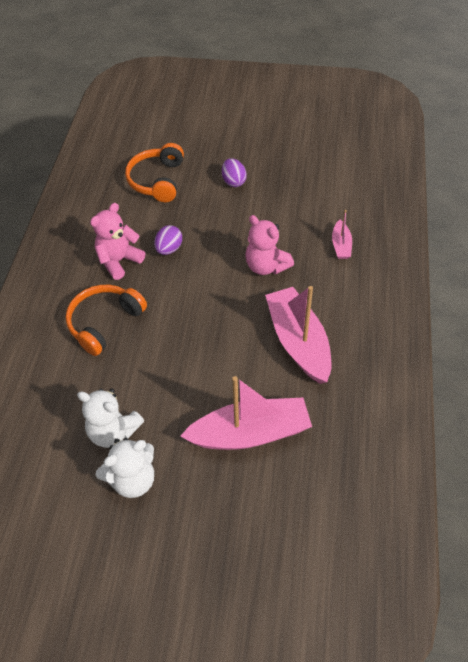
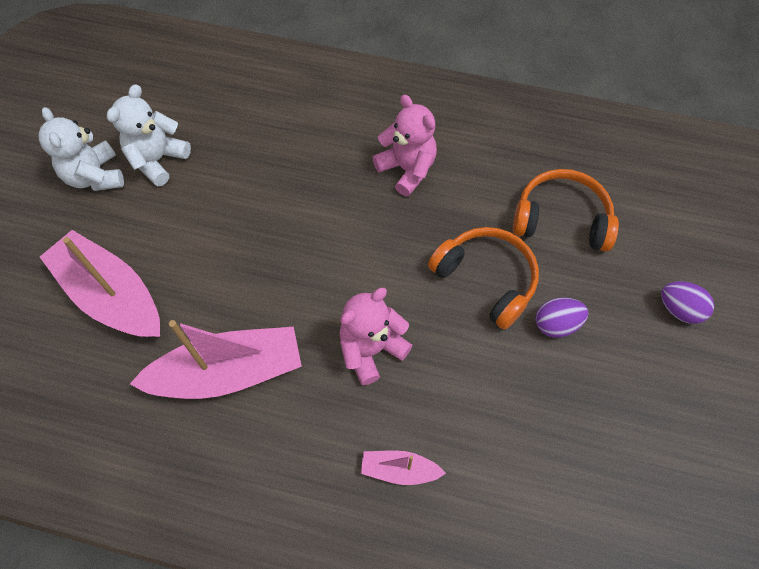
camera: 95 degrees right, 10 degrees up
(104, 322) = (309, 153): orange headphones -> orange headphones (486, 279)
(169, 249) = (421, 227): purple egg -> purple egg (679, 309)
(250, 433) = (111, 295): pink boat -> pink boat turned 135 degrees clockwise

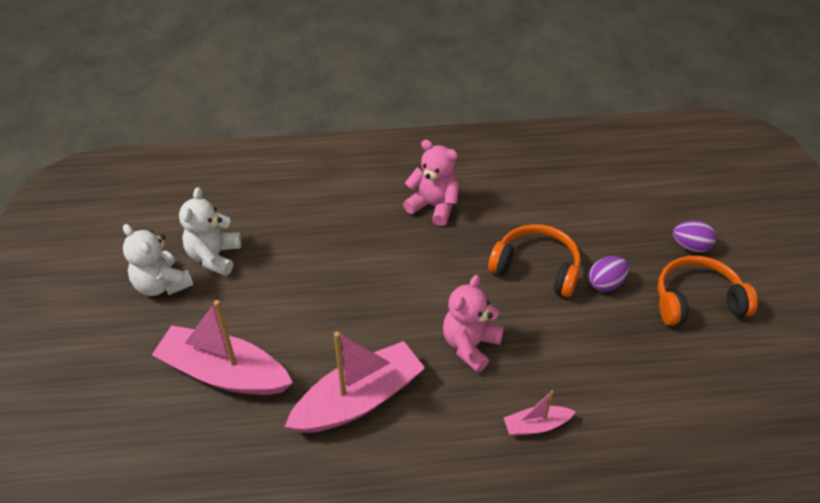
camera: 20 degrees left, 15 degrees down
(561, 219) = (573, 208): orange headphones -> orange headphones (697, 300)

